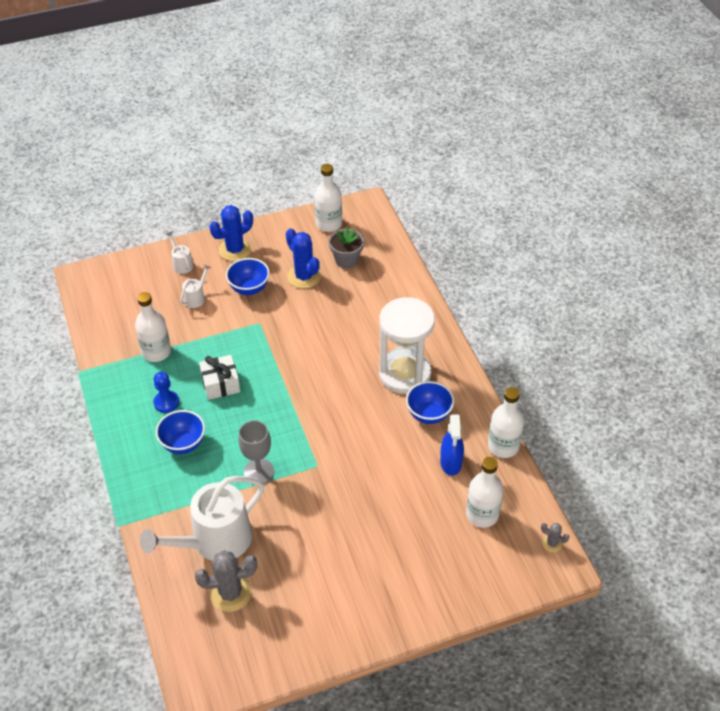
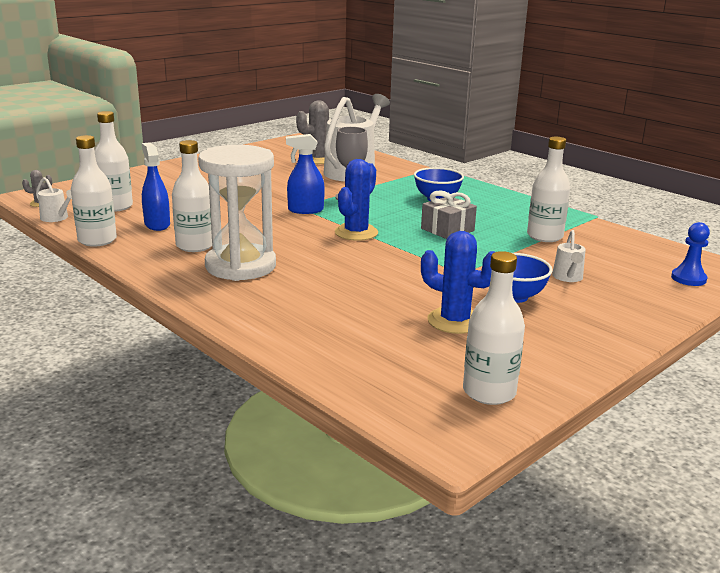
camera: 155 degrees right, 25 degrees down
(166, 402) = (485, 214): blue pawn -> blue pawn (688, 278)
(181, 264) = (636, 301): white watering can -> white watering can (56, 218)
(220, 384) = (447, 230): white gift -> grey gift
(235, 250) = (590, 329): blue cactus -> blue cactus (356, 233)
(314, 455) = (305, 210): none -> blue spray bottle
(346, 260) = (410, 351): grey flower pot -> none
(429, 414) = (195, 246): blue bowl -> white bottle

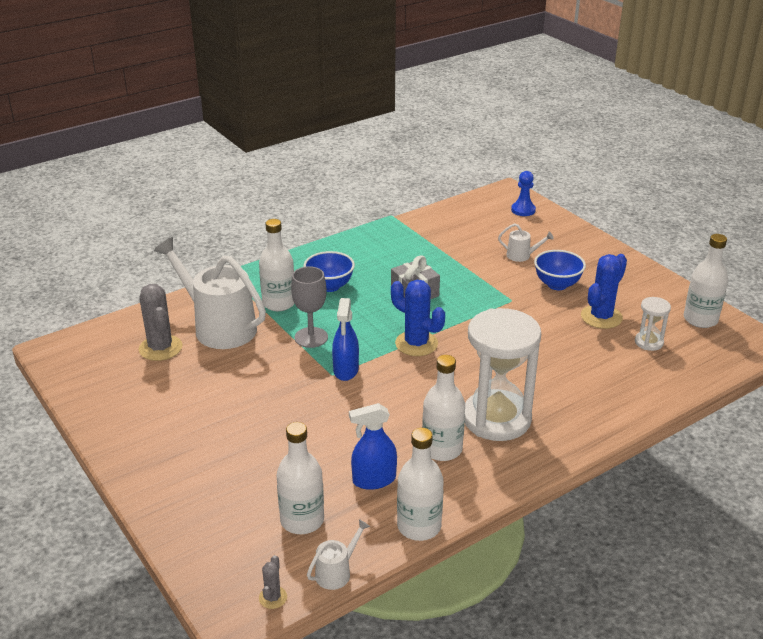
camera: 80 degrees left, 10 degrees up
(410, 350) = (649, 342): none -> white hourglass
(544, 236) = (436, 248): white bottle -> white bottle (279, 303)

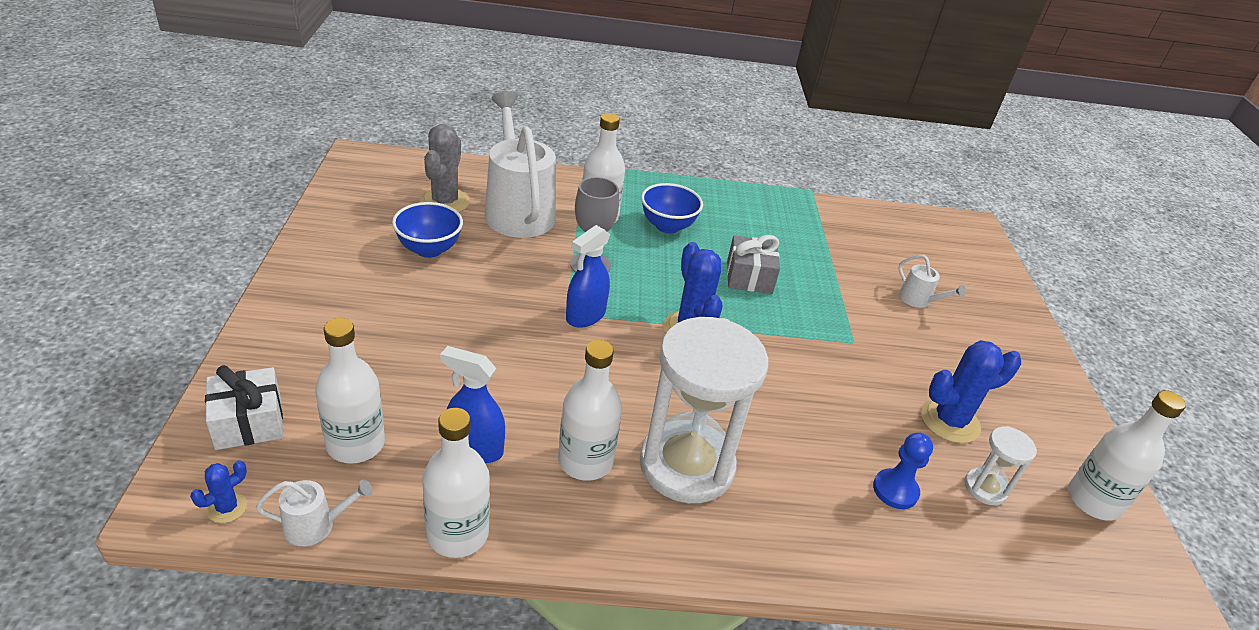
camera: 30 degrees right, 5 degrees up
(219, 550) = (248, 422): none -> white gift
(273, 597) = (227, 508): grey cactus -> blue cactus
(523, 210) = (973, 253): blue pawn -> blue pawn (895, 490)
(557, 284) = (930, 353): blue bowl -> blue bowl (429, 249)

